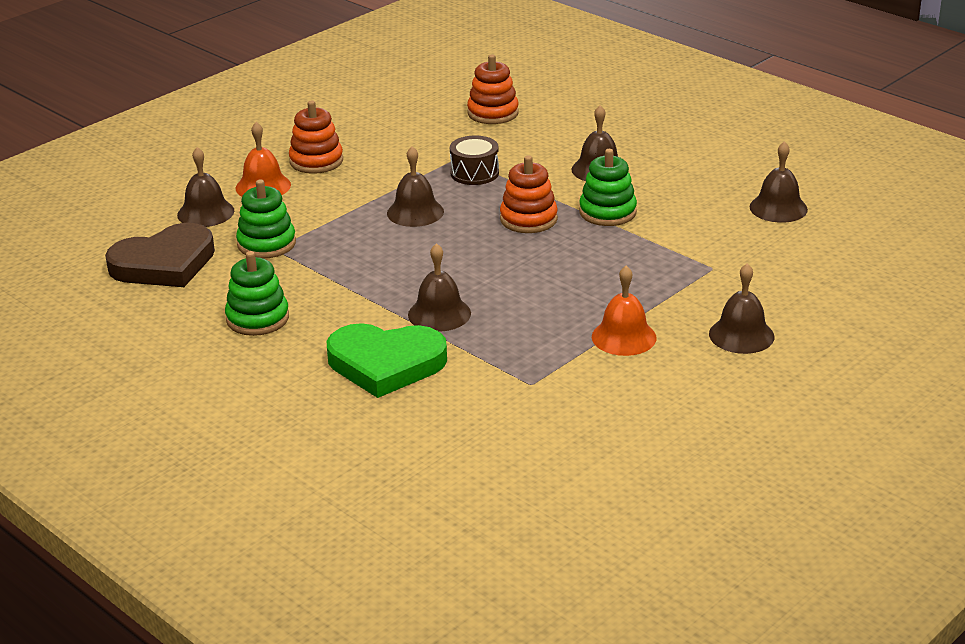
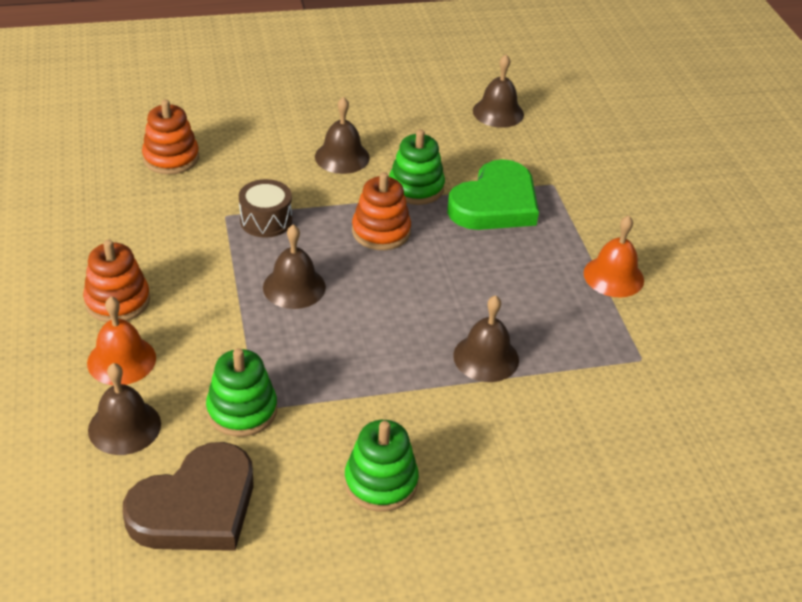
camera: 60 degrees left, 10 degrees up
(164, 263) = (196, 507): brown heart -> brown heart turned 45 degrees clockwise
(386, 364) = (540, 430): green heart -> green heart (495, 203)
(741, 335) = (659, 221): brown bell -> none

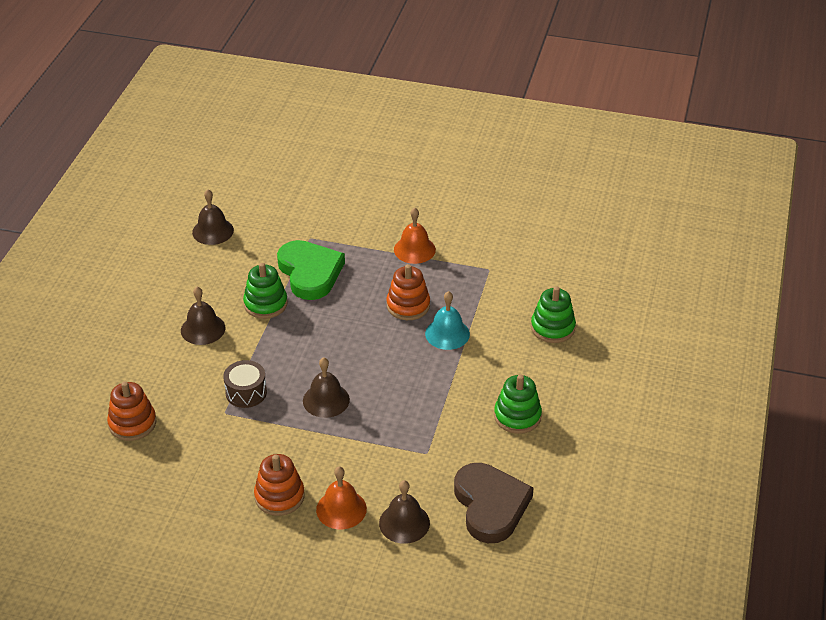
camera: 60 degrees left, 0 degrees up
(242, 410) = (424, 461): green stacking toy -> green stacking toy (552, 328)
(381, 231) = (299, 338): orange stacking toy -> orange stacking toy (408, 305)
(486, 357) = (447, 333): brown bell -> turquoise bell

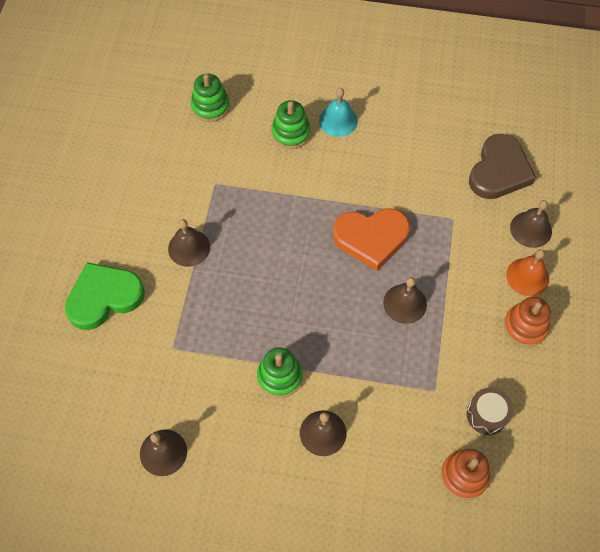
camera: 95 degrees left, 20 degrees up
(246, 392) = (406, 375): brown drum -> brown drum (487, 415)
(310, 272) = (229, 340): green heart -> green heart (104, 297)
(408, 305) = (271, 247): orange stacking toy -> none
(409, 381) = (371, 238): none -> orange heart
(414, 249) = (189, 248): orange bell -> brown bell
(447, 333) = (306, 212): turquoise bell -> turquoise bell (338, 120)
(490, 505) = (499, 171): brown heart -> brown heart turned 135 degrees clockwise
(517, 416) = (400, 156): green stacking toy -> green stacking toy (210, 107)

